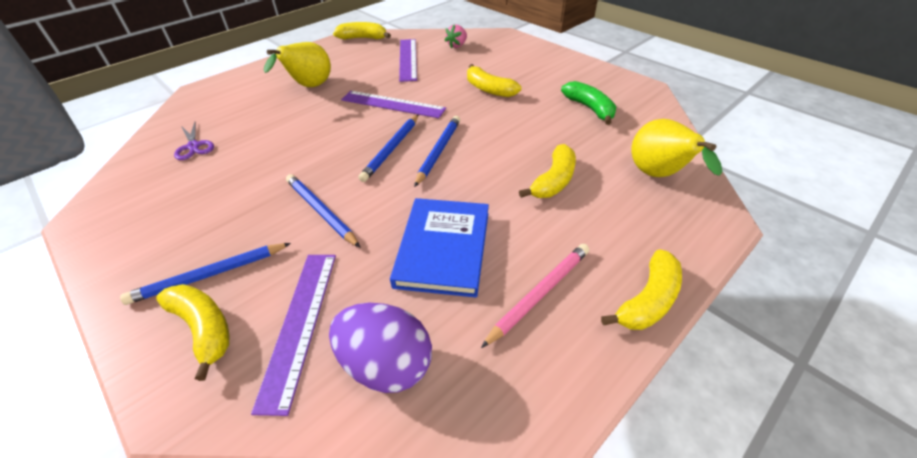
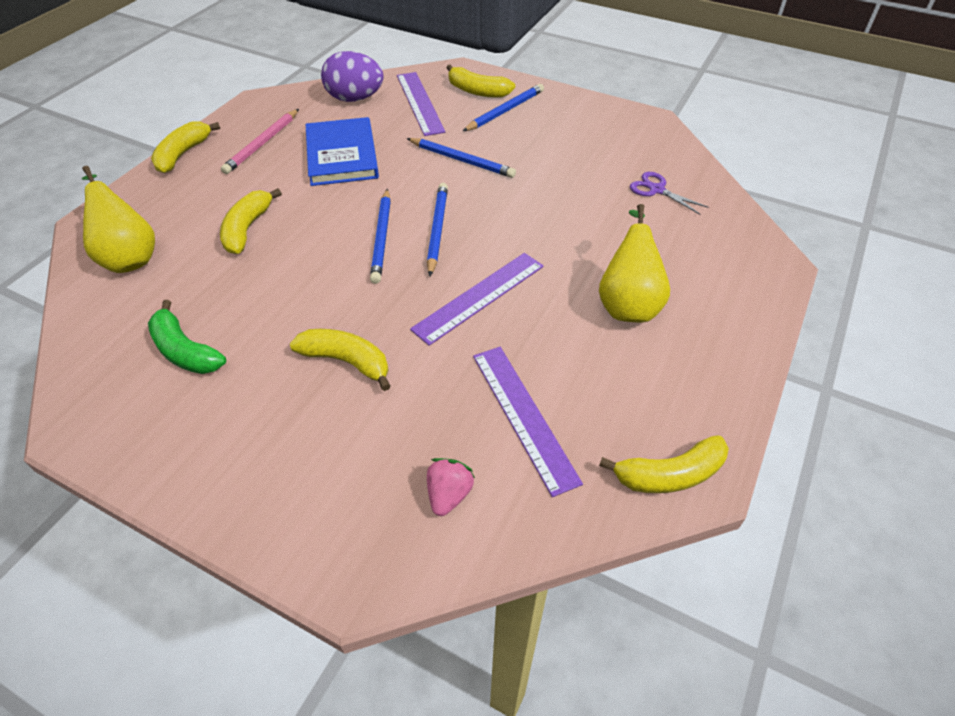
camera: 160 degrees right, 5 degrees up
(392, 104) = (479, 297): purple ruler -> purple ruler turned 45 degrees counterclockwise

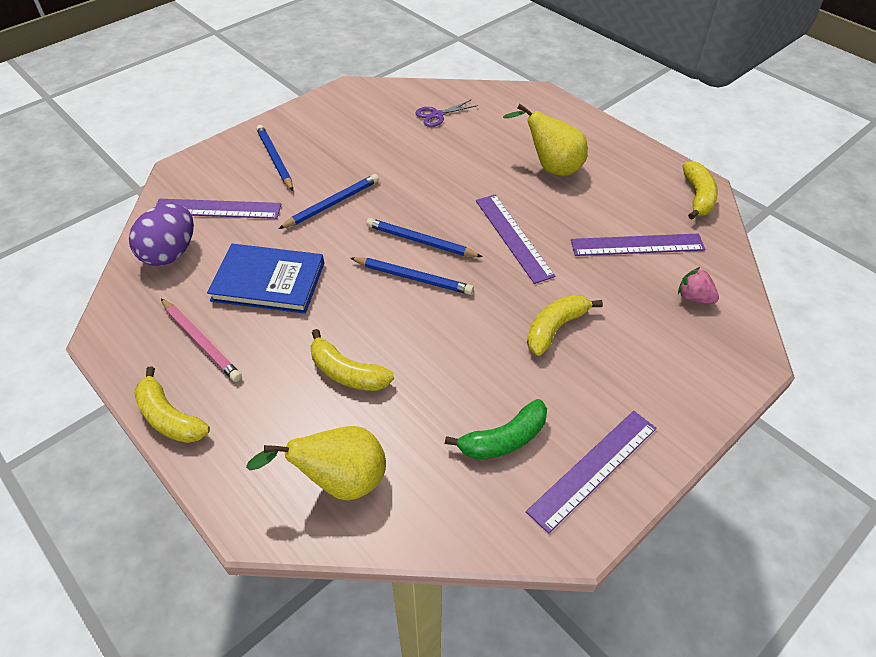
camera: 70 degrees left, 0 degrees up
(155, 430) = (593, 469): none -> purple ruler
(477, 91) = (228, 167): yellow banana -> none

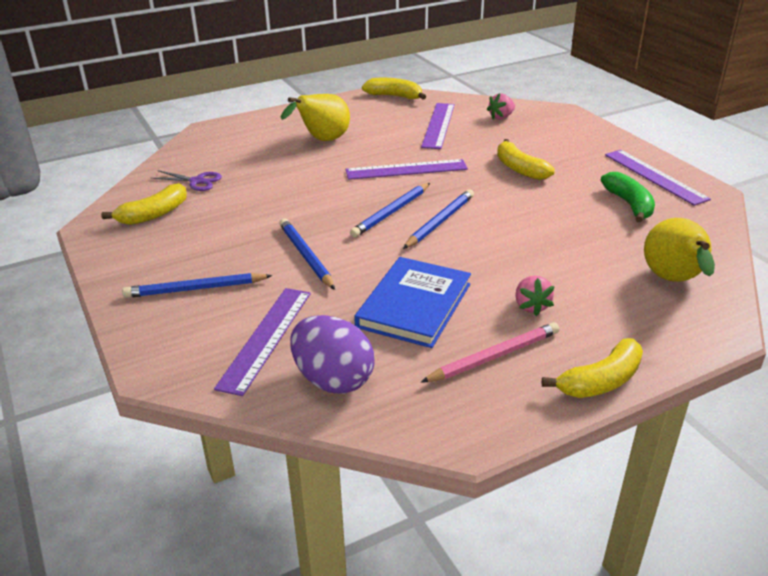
camera: 75 degrees left, 15 degrees down
(276, 361) = (531, 306): none -> pink strawberry
(347, 372) = (552, 267): yellow banana -> yellow banana (154, 214)
(437, 115) = (197, 181): purple scissors -> purple scissors turned 60 degrees counterclockwise

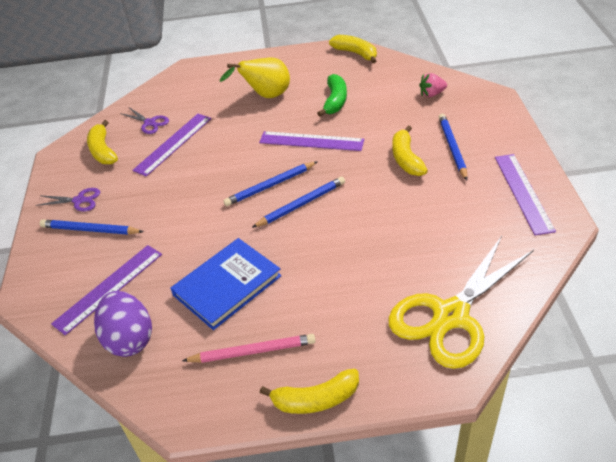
camera: 25 degrees right, 10 degrees up
(154, 214) = (103, 151): yellow banana -> yellow banana turned 90 degrees clockwise
(158, 264) = (79, 200): none -> purple scissors
(306, 256) = (181, 216): blue pencil -> blue pencil (452, 148)
(438, 125) = (370, 94): purple ruler -> purple ruler (173, 144)
(531, 306) = (313, 310): pink strawberry -> none
(629, 204) = (474, 221): green banana -> green banana (335, 101)
(673, 281) = (450, 316): yellow pear -> yellow scissors

